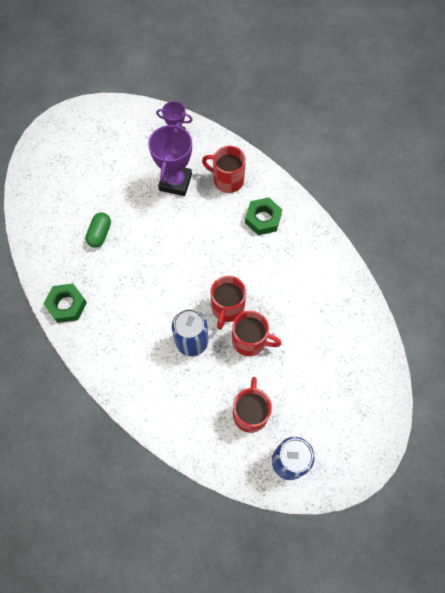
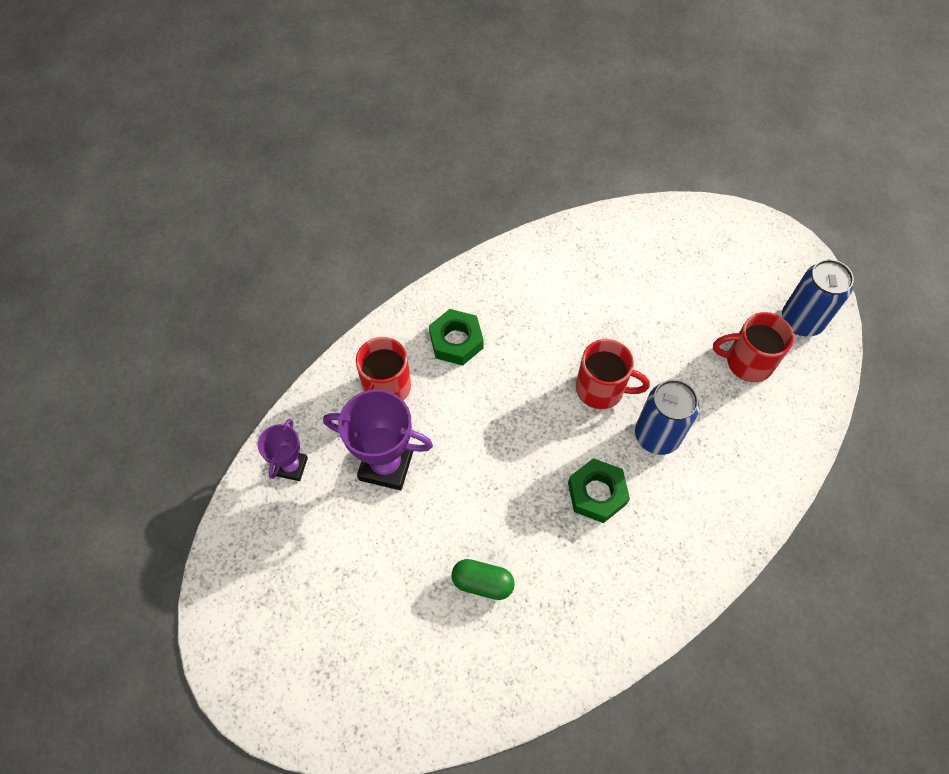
camera: 90 degrees left, 5 degrees down
(67, 305) = (614, 627): green nut -> green nut (597, 493)
(250, 341) = (647, 361): red mug -> none

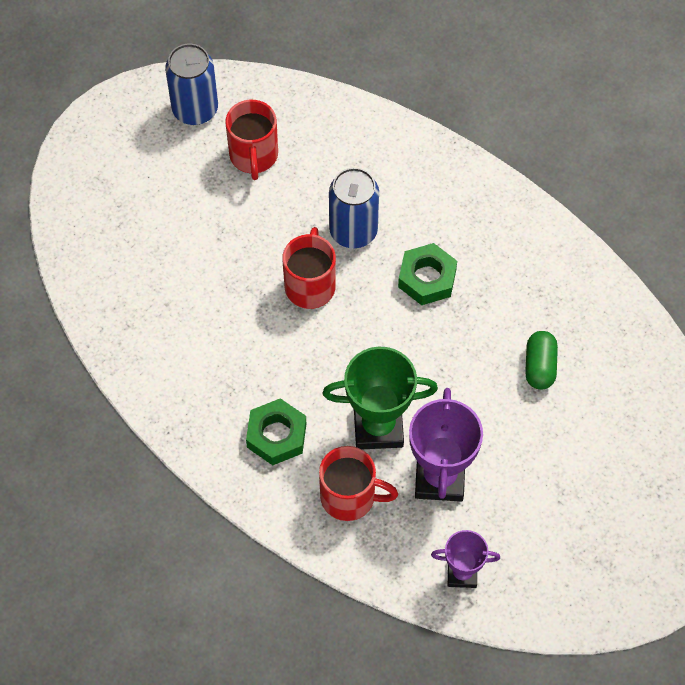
camera: 100 degrees left, 0 degrees up
(447, 422) = (378, 427): none -> green trophy

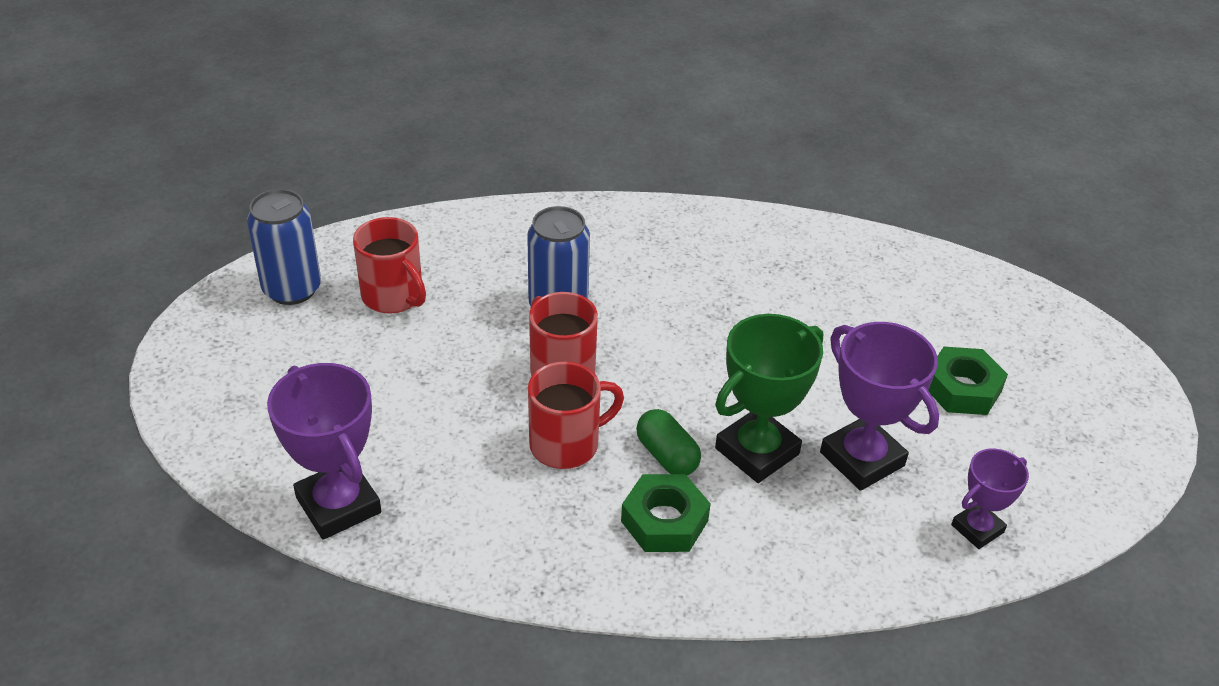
camera: 40 degrees left, 20 degrees down
(103, 298) = (338, 505): none -> purple trophy
(350, 497) = (798, 530): red mug -> red mug (566, 444)
(427, 278) = (668, 306): green nut -> green nut (962, 388)
(539, 366) = (843, 319): green capsule -> green capsule (667, 456)

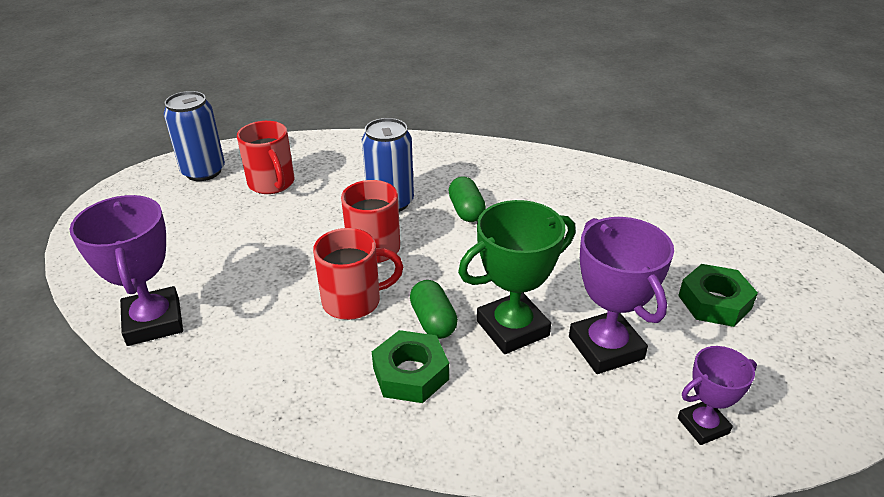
camera: 15 degrees right, 5 degrees down
(655, 306) = (466, 211): none -> green capsule

